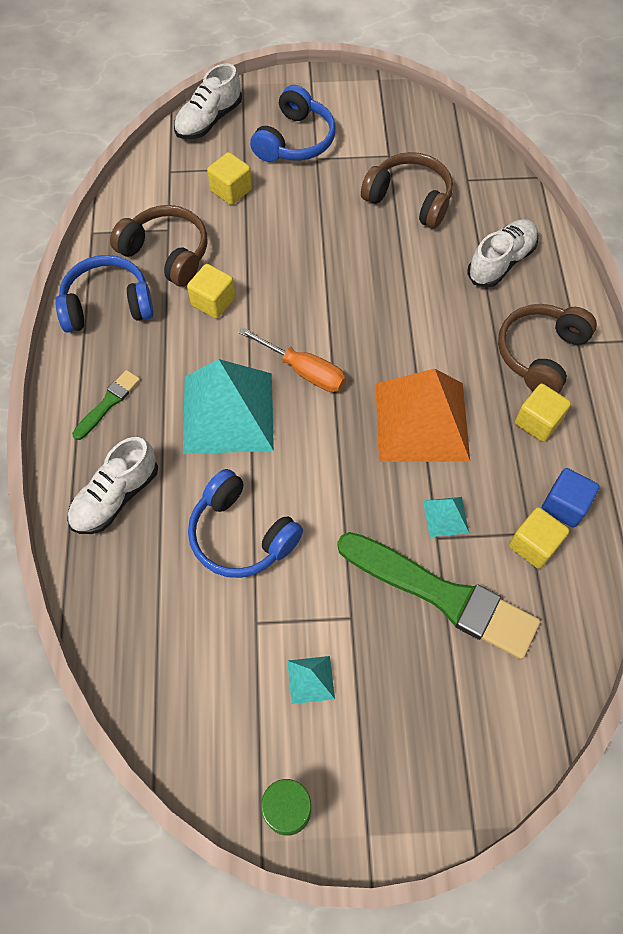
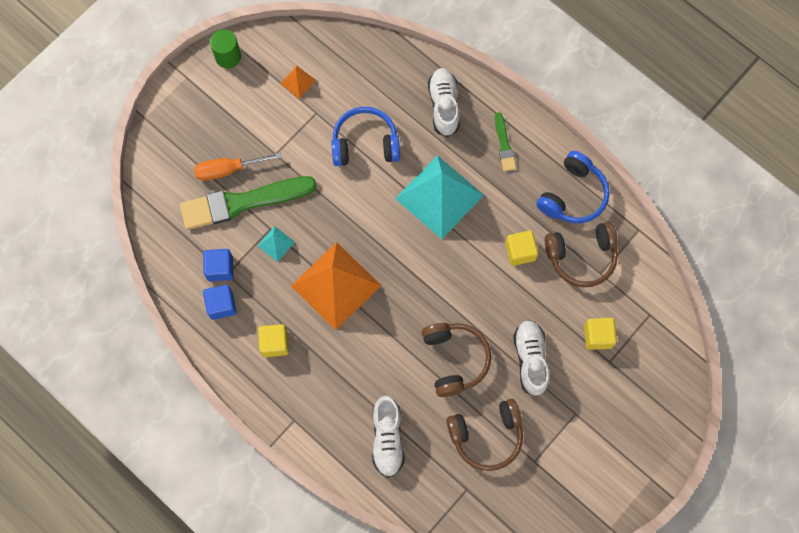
camera: 135 degrees right, 10 degrees up
(209, 120) = (675, 377): white shoe -> white shoe (530, 359)
(237, 684) = (298, 82): none -> orange pyramid
(295, 140) = (604, 414): blue headphones -> none
(303, 371) = (426, 256): orange screwdriver -> orange screwdriver (228, 169)
(310, 679) = (268, 112): turquoise pyramid -> none
(533, 545) = (220, 268): yellow cube -> blue cube
(540, 354) = (309, 391): brown headphones -> brown headphones (454, 359)

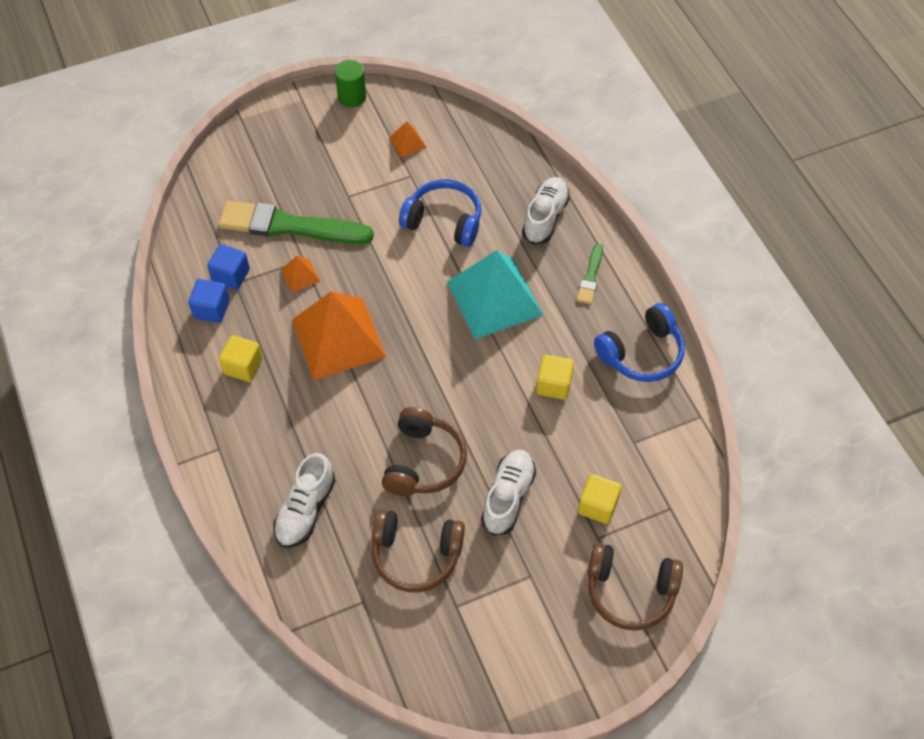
camera: 25 degrees right, 15 degrees down
(228, 169) = (293, 192): orange screwdriver -> none
(276, 243) = (300, 275): turquoise pyramid -> orange pyramid
(581, 257) = (620, 417): brown headphones -> brown headphones (630, 591)

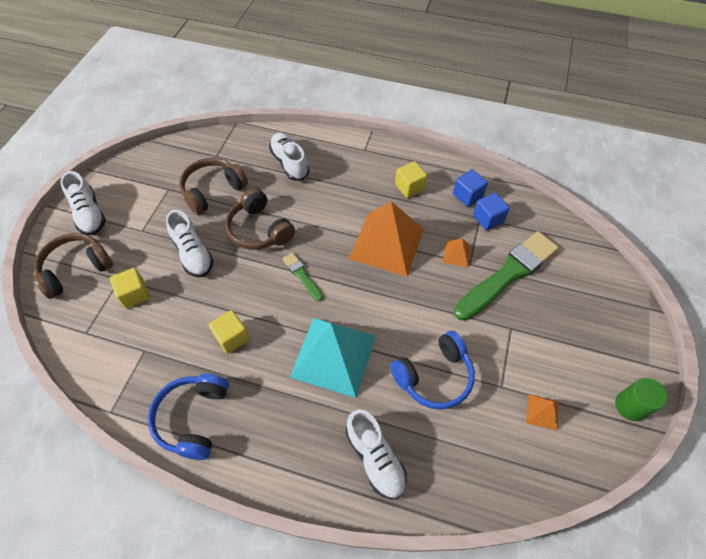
camera: 130 degrees right, 0 degrees up
(564, 656) = (89, 214): none -> white shoe
(590, 277) = (288, 442): green brush -> green brush (302, 275)

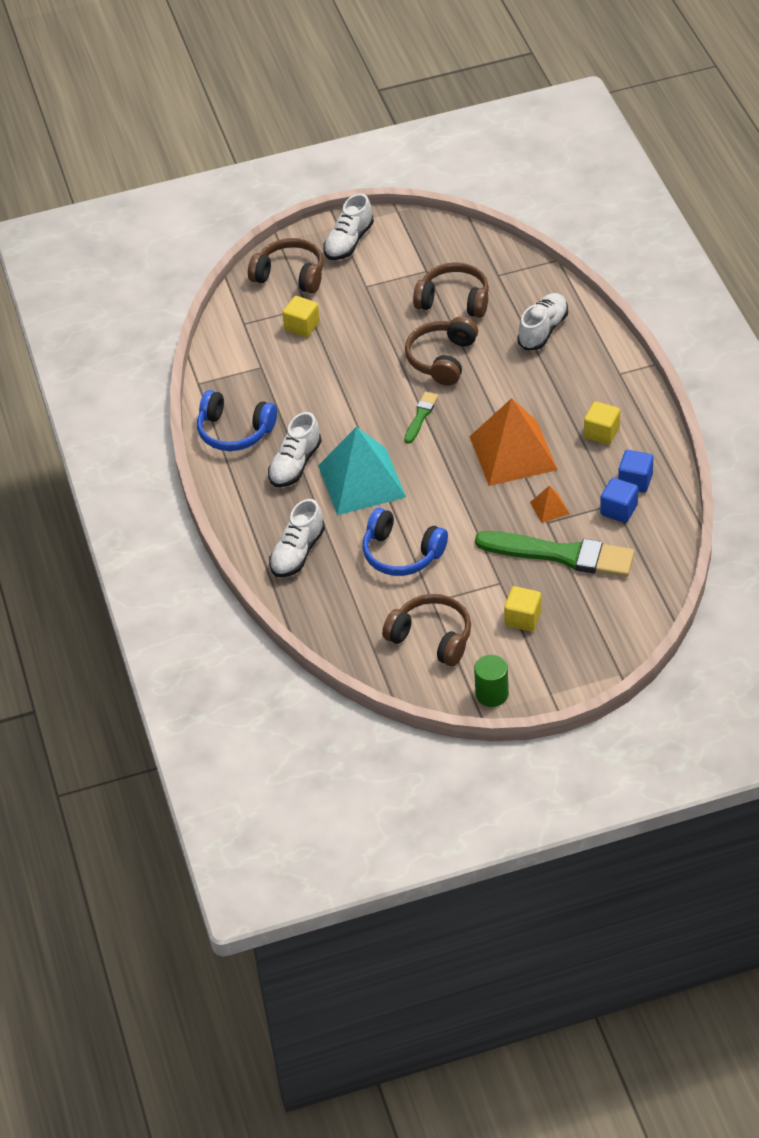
camera: 60 degrees right, 10 degrees down
(193, 254) = (374, 334): white shoe -> white shoe (295, 464)
(193, 418) = (234, 431): blue headphones -> blue headphones turned 135 degrees counterclockwise
(232, 337) = (320, 410): yellow cube -> yellow cube (523, 618)
(542, 412) = (432, 638): orange pyramid -> brown headphones

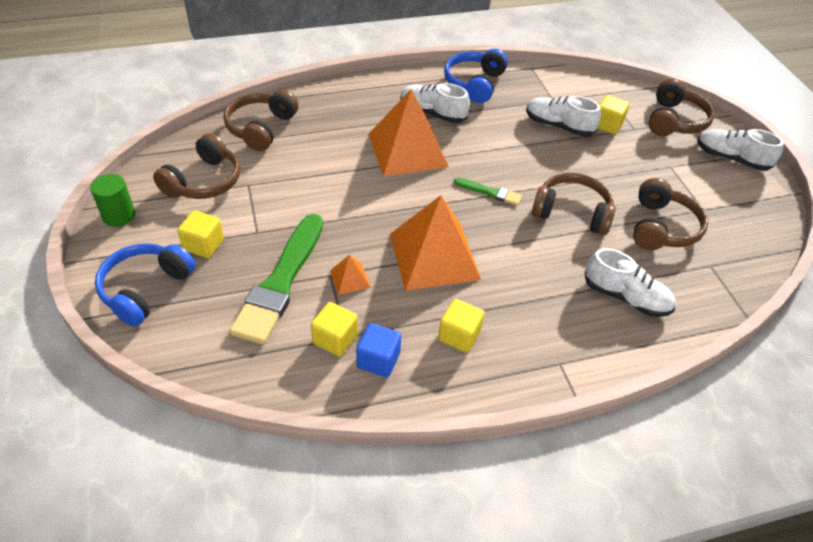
camera: 85 degrees right, 0 degrees up
(297, 553) = (329, 110): white shoe -> white shoe (558, 126)
(336, 607) = (261, 128): none -> brown headphones
(362, 481) = (407, 150): turquoise pyramid -> orange pyramid
(401, 553) = (312, 169): blue headphones -> blue headphones (145, 289)
(619, 510) = (335, 339): blue cube -> yellow cube

